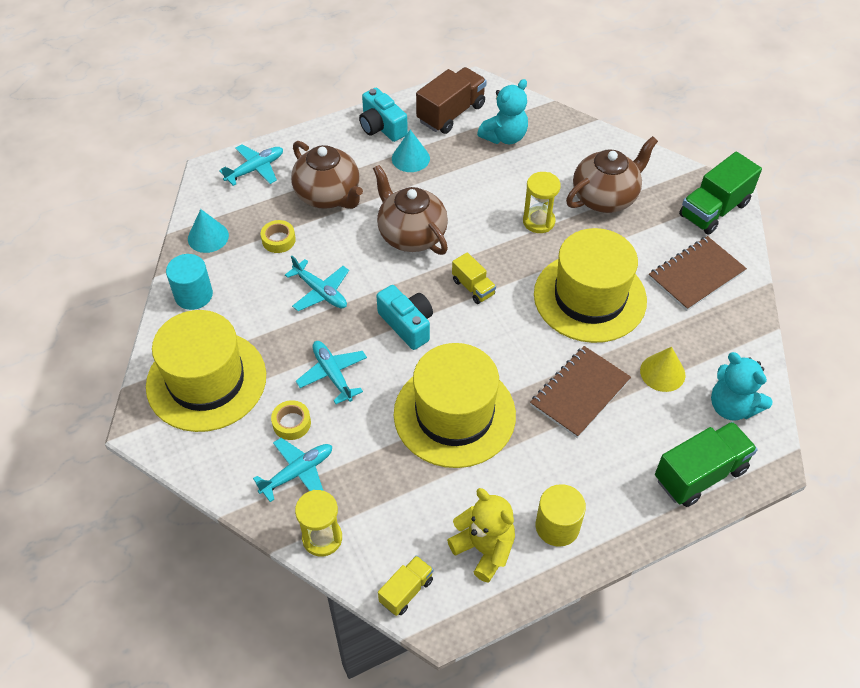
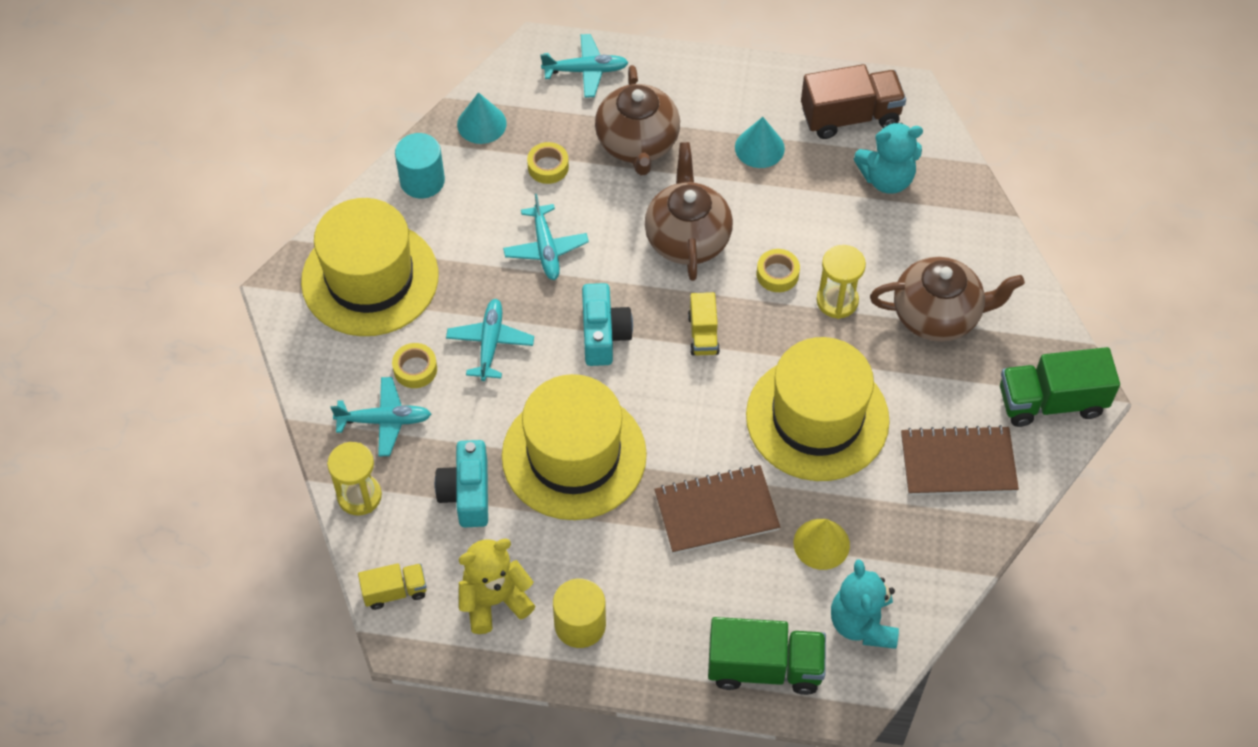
camera: 35 degrees right, 5 degrees up
(381, 127) = (759, 92): turquoise camera -> turquoise camera (467, 493)
(484, 549) = (494, 600): yellow teddy bear -> yellow teddy bear turned 105 degrees counterclockwise
(488, 226) = (777, 274): none -> yellow tape

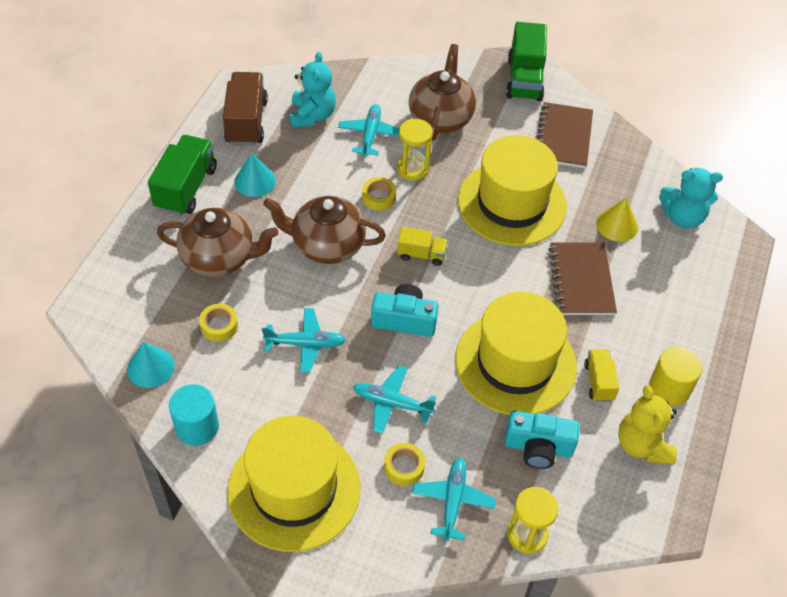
camera: 80 degrees left, 5 degrees down
(395, 591) = (626, 520): yellow truck -> yellow truck (598, 382)
(586, 71) = (125, 278): turquoise plane -> turquoise plane (370, 134)
(764, 667) = (713, 280): green truck -> green truck (186, 188)

